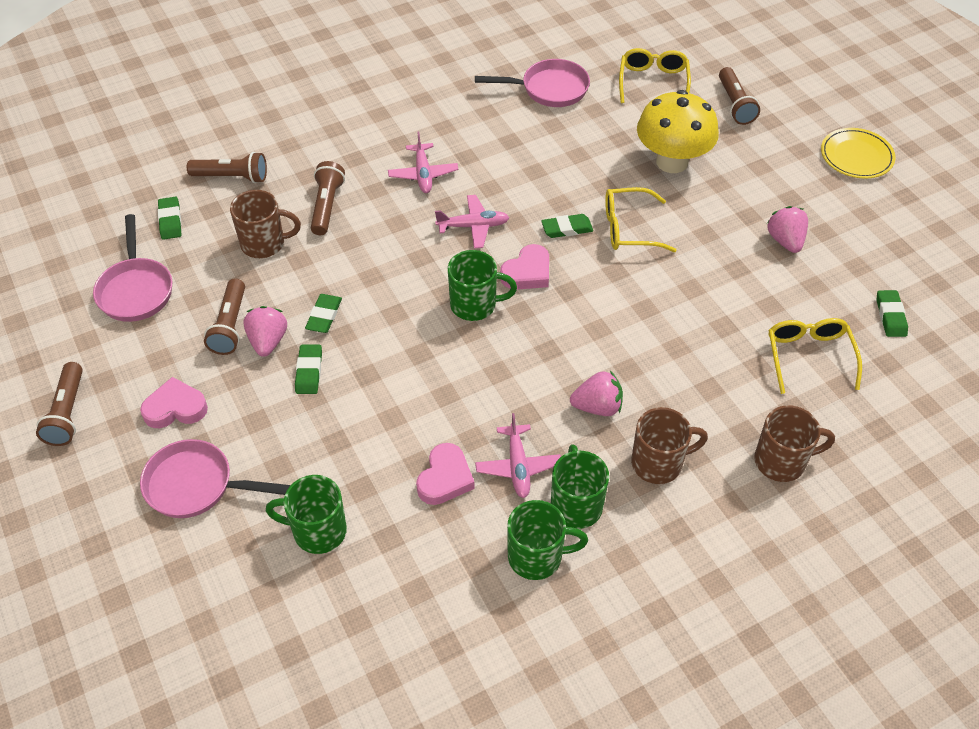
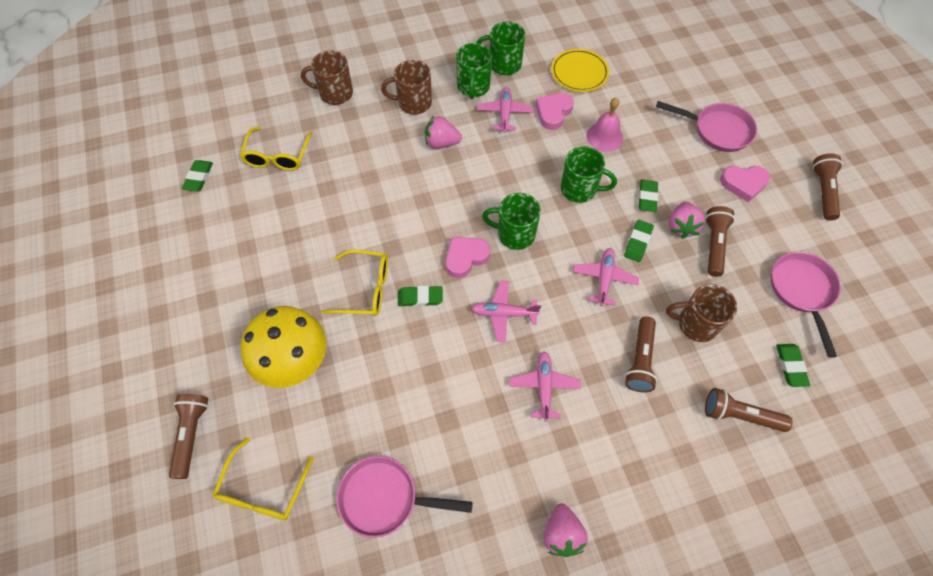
camera: 170 degrees left, 10 degrees up
(317, 531) = (635, 94): green mug -> green mug (580, 189)
(365, 272) = (604, 279): none -> pink plane
(366, 450) = (604, 137): none -> pink bell
(785, 241) = (238, 255): pink strawberry -> pink strawberry (562, 534)
(856, 156) = (115, 340): yellow plate -> yellow plate (579, 72)

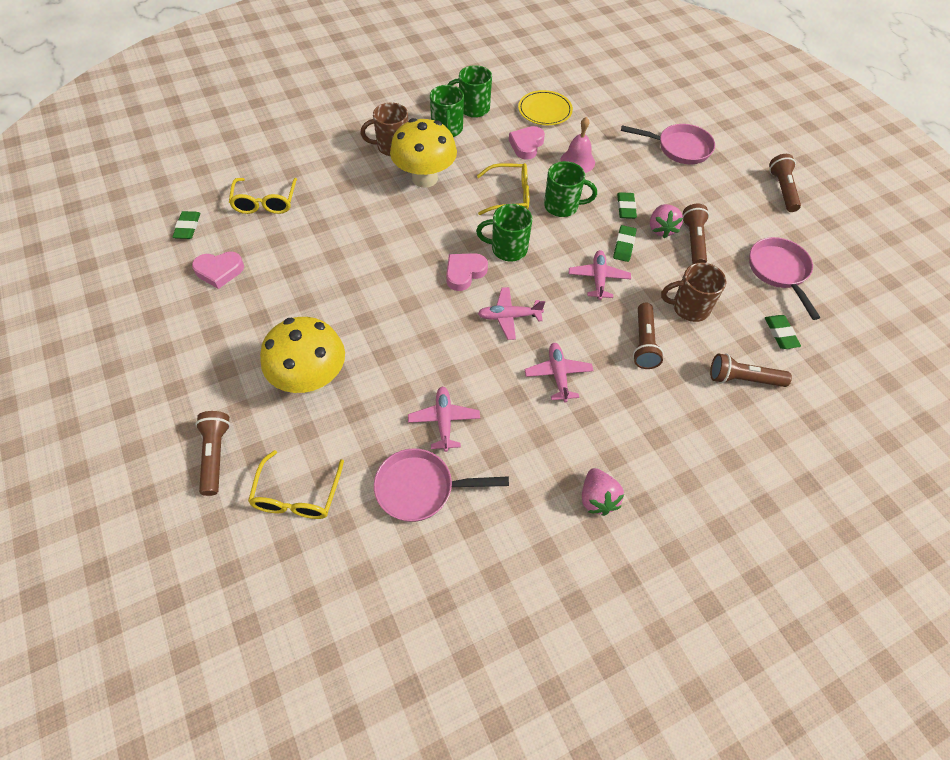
camera: 10 degrees left, 5 degrees down
(335, 93) = (313, 144): brown mug -> none
(365, 289) = (371, 309): yellow glasses -> yellow glasses (510, 196)
(420, 297) = (426, 311): green eraser -> none
(441, 143) = (425, 178): pink strawberry -> yellow mushroom
(505, 113) = (481, 149): pink plane -> pink plane (444, 421)
(743, 184) = (710, 189): pink heart -> pink heart (219, 271)

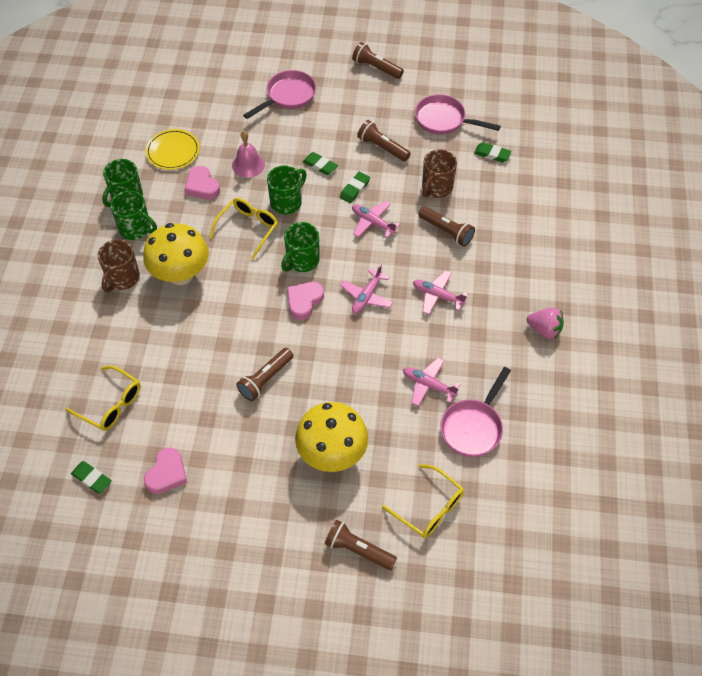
camera: 55 degrees left, 0 degrees up
(464, 273) = (304, 301): pink heart -> pink heart turned 45 degrees clockwise
(624, 245) = (354, 189): green eraser -> green eraser turned 75 degrees clockwise
(661, 229) = (357, 158): pink strawberry -> none
(743, 379) = (511, 197): brown flashlight -> brown flashlight (265, 379)

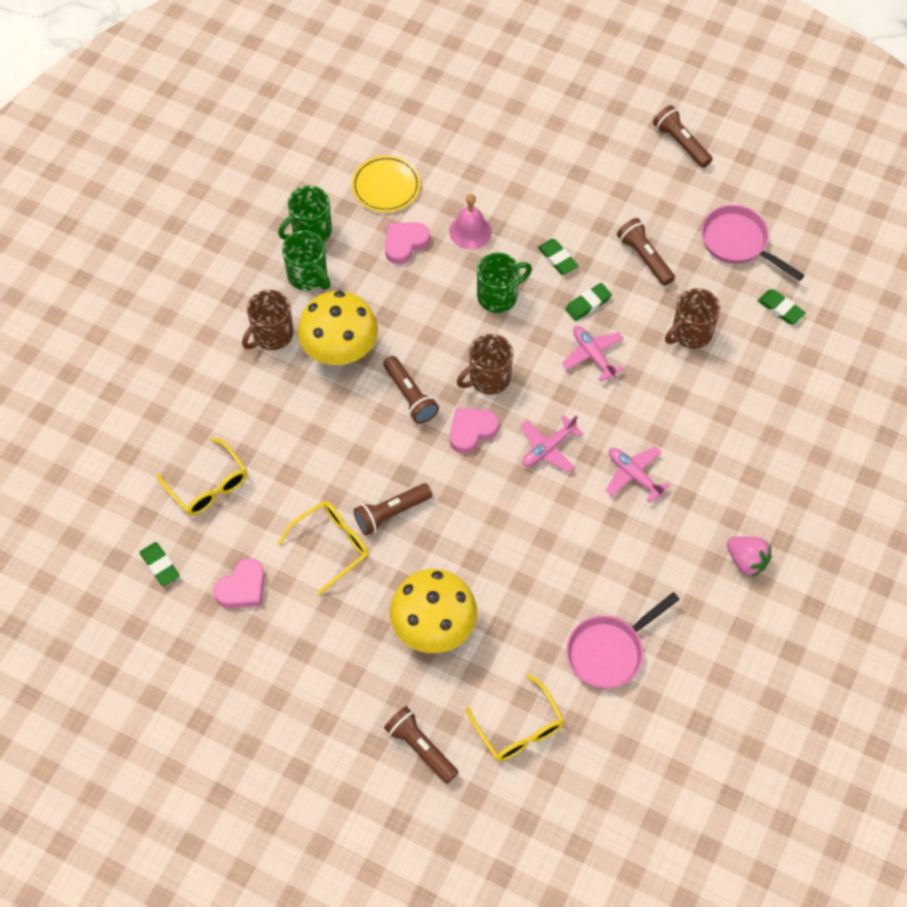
camera: 20 degrees right, 5 degrees up
(202, 186) = (404, 244): pink heart -> pink heart turned 60 degrees clockwise
(248, 228) = (440, 316): yellow glasses -> yellow glasses (332, 545)
(288, 96) = (553, 151): pink pan -> none
(302, 261) = (488, 378): green mug -> brown mug
(428, 385) = (577, 583): pink plane -> none
(446, 231) = (679, 395): brown flashlight -> brown flashlight (410, 396)

